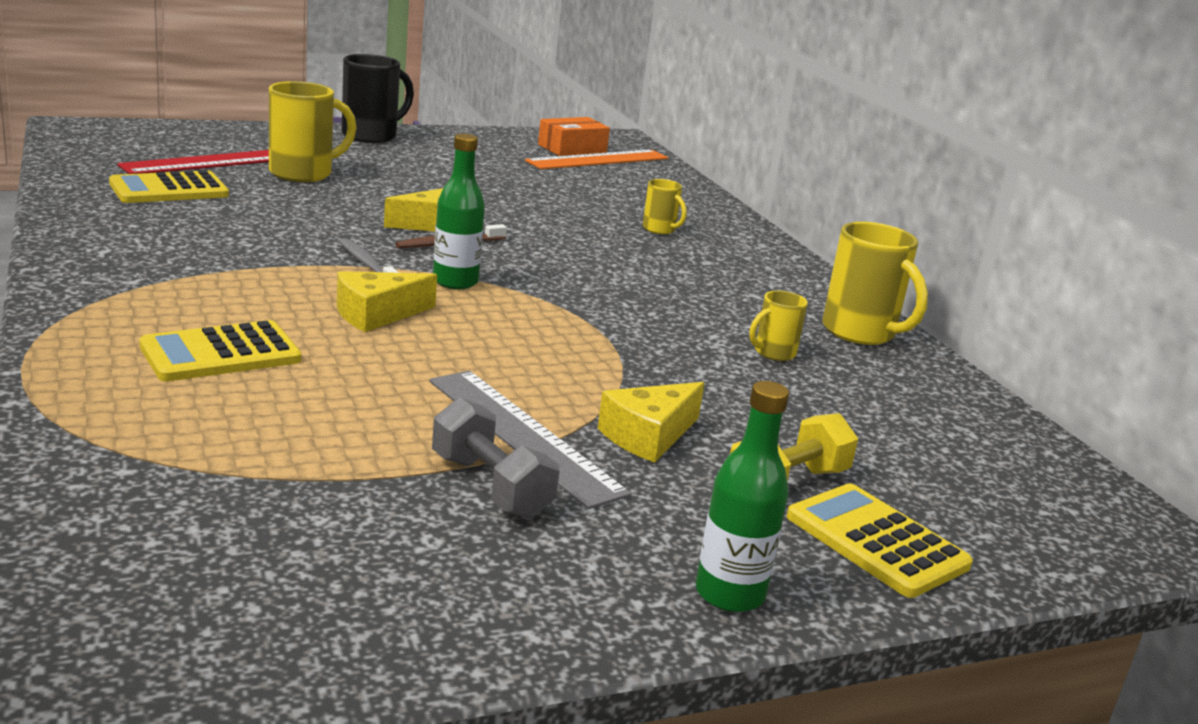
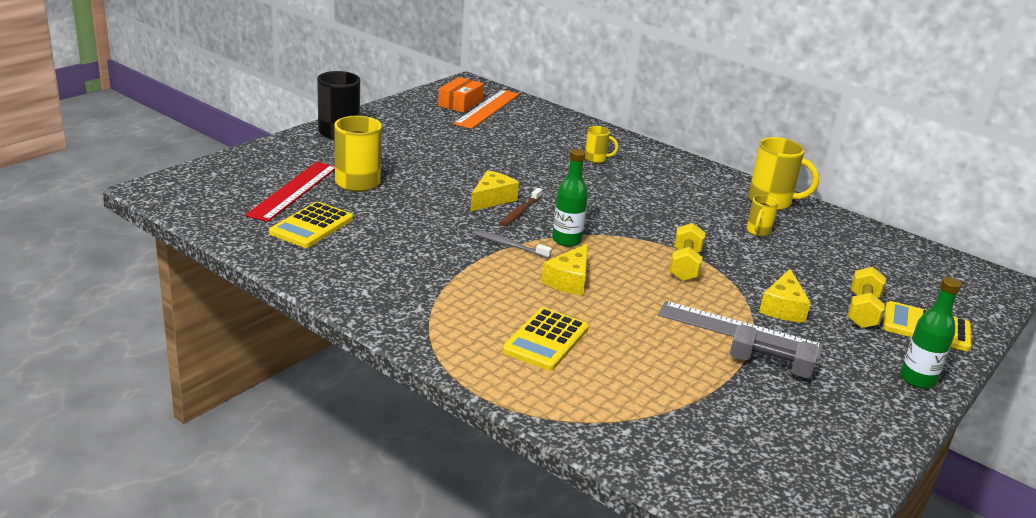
camera: 30 degrees left, 5 degrees up
(579, 350) = (685, 265): none -> yellow dumbbell

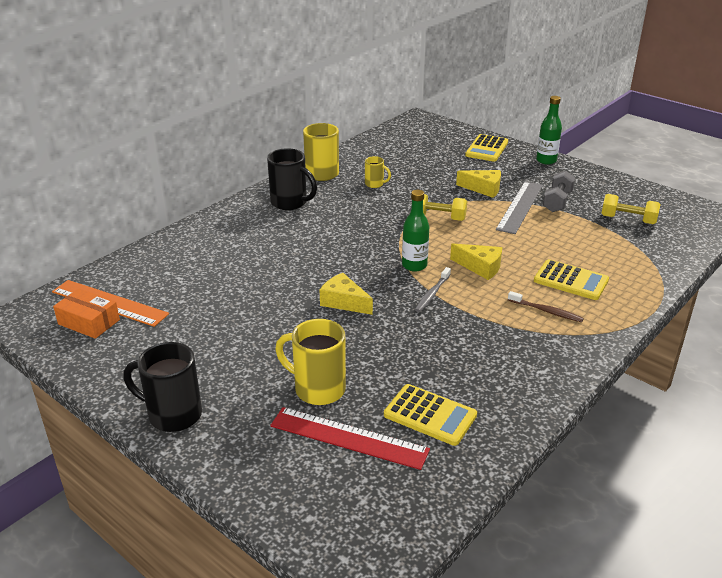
camera: 85 degrees left, 5 degrees up
(520, 212) = (366, 287): brown toothbrush -> brown toothbrush (546, 311)
(596, 159) = (246, 242): yellow mug -> none
(688, 181) = (290, 203): none -> black mug
(862, 311) = (476, 164): yellow dumbbell -> yellow dumbbell (628, 220)

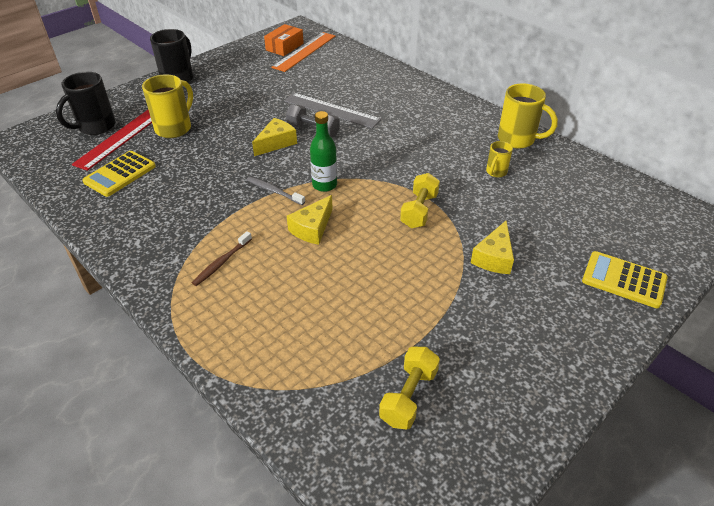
camera: 95 degrees right, 10 degrees up
(290, 203) = (450, 120): black mug -> black mug (95, 127)
(520, 207) = (446, 284): grey ruler -> grey ruler (331, 110)
(546, 160) = (599, 342): green bottle -> none
(557, 201) = (462, 325): grey dumbbell -> grey dumbbell (313, 131)
(571, 281) = (270, 294): yellow calculator -> none

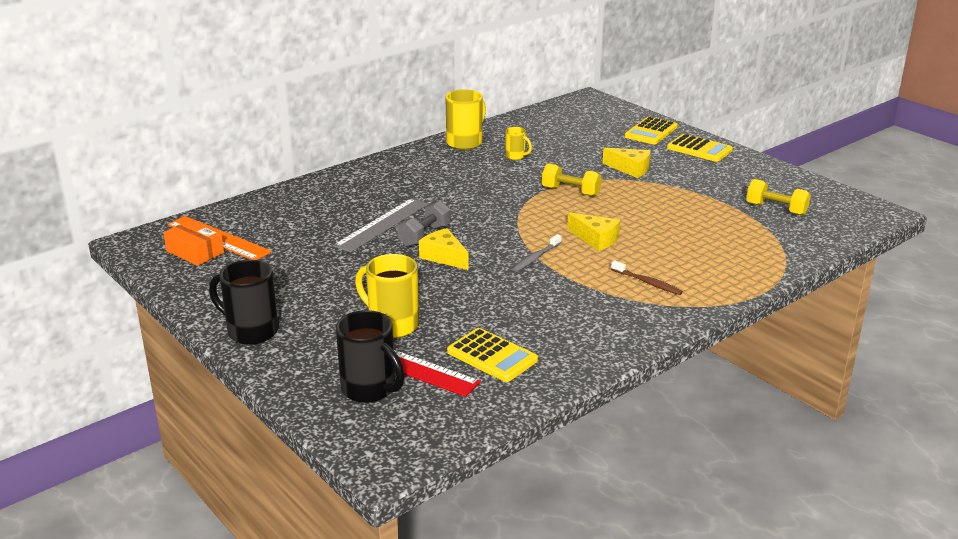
camera: 85 degrees left, 15 degrees down
(324, 185) = (527, 232): green bottle -> none
(586, 327) = (699, 149): none -> yellow calculator

